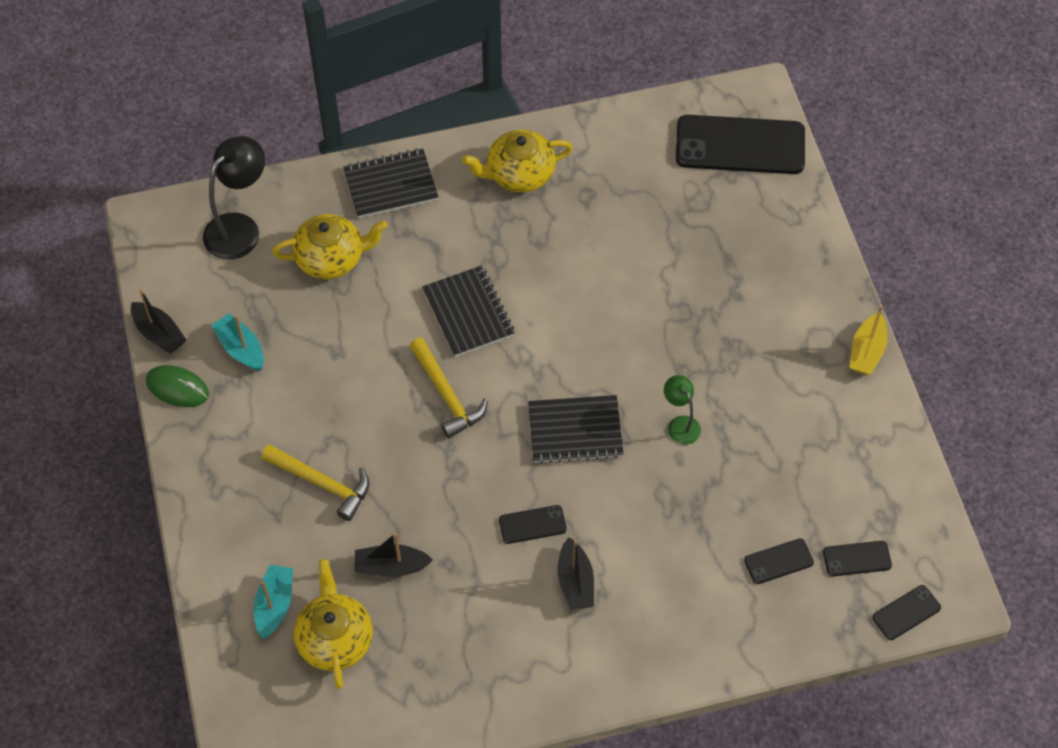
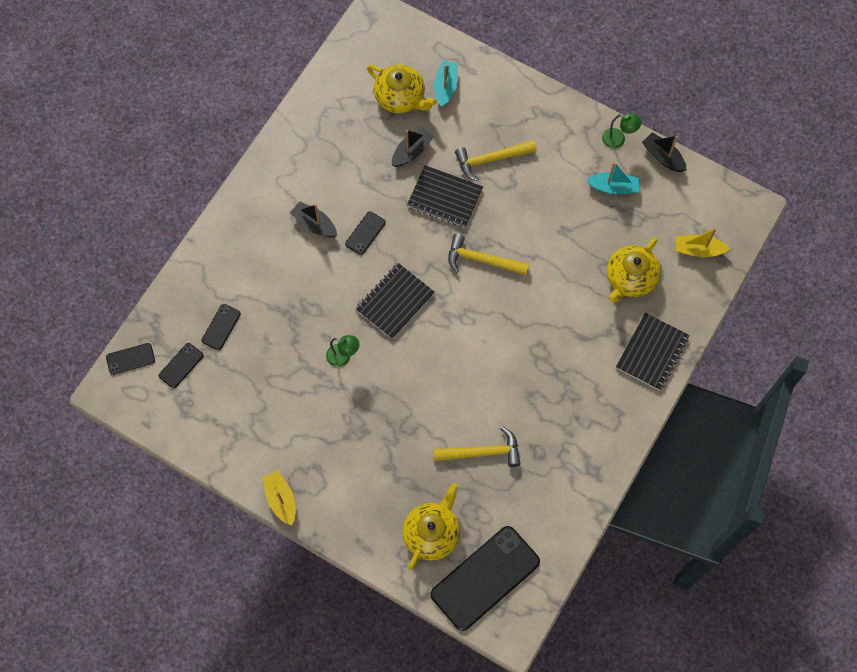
camera: 135 degrees right, 10 degrees up
(159, 334) = (663, 157): black boat -> black boat turned 45 degrees clockwise
(177, 388) = (618, 140): green mouse -> green lamp
(240, 228) = (698, 250): black lamp -> yellow boat
(275, 605) = (445, 87): turquoise boat -> turquoise boat turned 135 degrees counterclockwise
(468, 313) = (522, 316): black notebook -> black notebook (445, 198)
(519, 174) = (590, 429): yellow teapot -> yellow teapot (432, 533)
(636, 236) = (482, 452): none -> yellow hammer
(906, 612) = (130, 359): black phone -> black phone turned 60 degrees clockwise

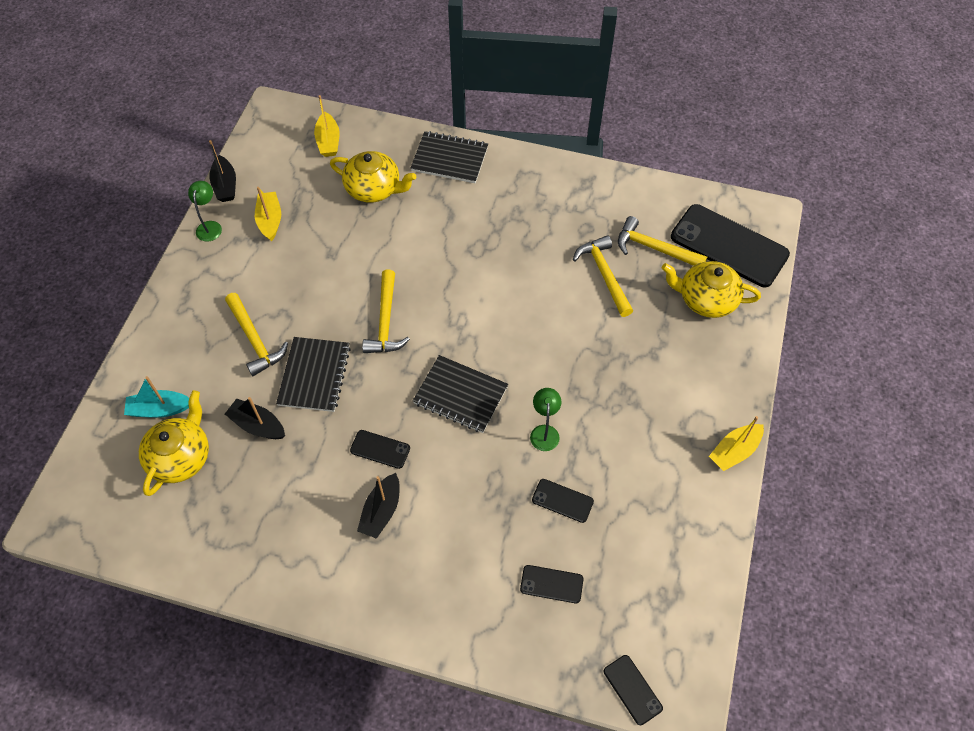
camera: 105 degrees left, 10 degrees down
(181, 365) = (618, 618): black phone -> black phone (562, 500)
(500, 507) = (654, 248): none -> yellow hammer
(613, 187) = (270, 220): turquoise boat -> yellow boat
(663, 157) = (225, 185): black boat -> black boat turned 45 degrees counterclockwise

